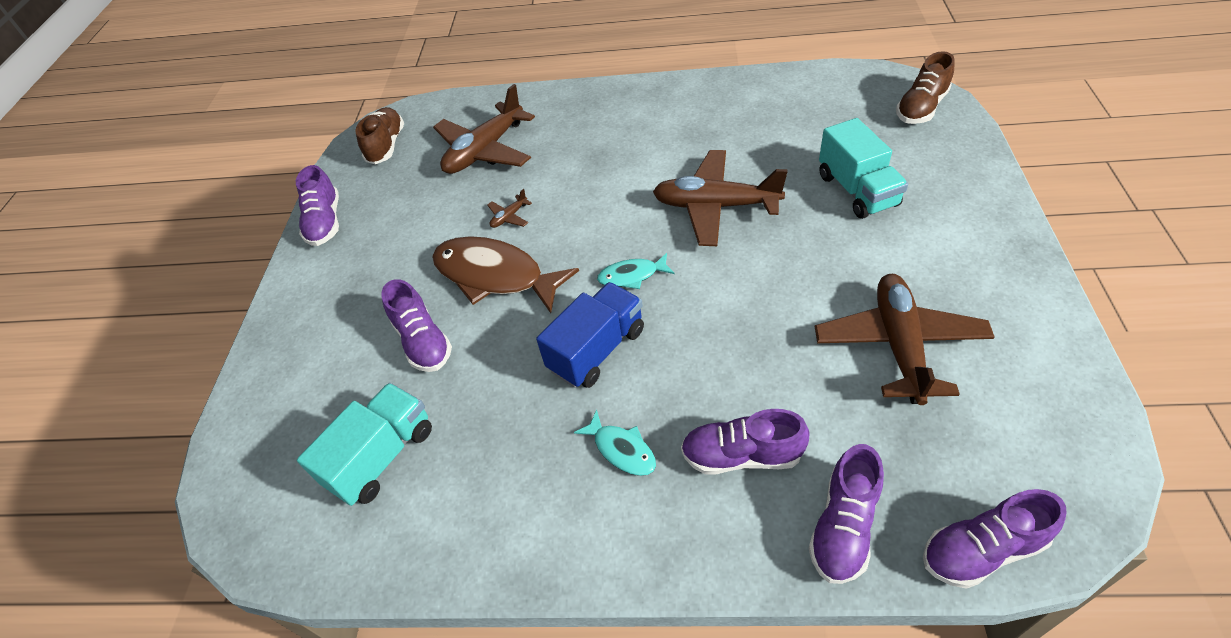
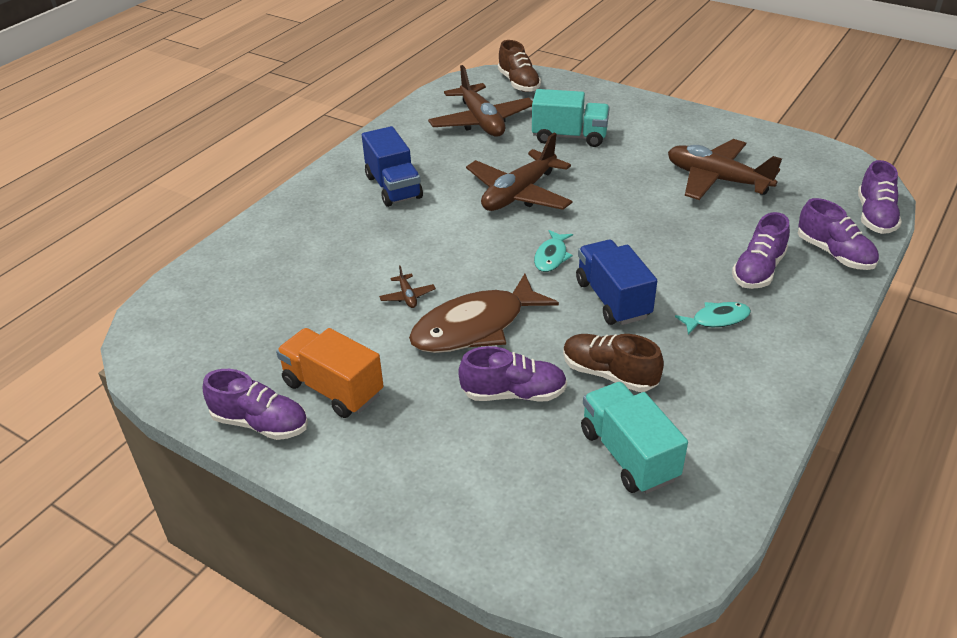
camera: 65 degrees left, 10 degrees down
(377, 237) = (333, 389): none -> orange truck
(386, 146) = (188, 345): brown shoe -> brown shoe (609, 374)
(485, 151) = (293, 282): brown plane -> brown plane (481, 121)
(654, 130) = (393, 187): none -> blue truck

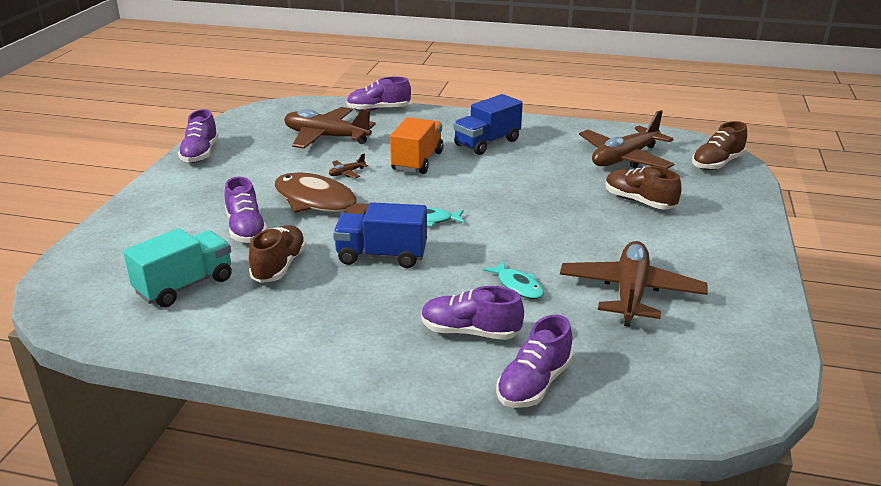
camera: 70 degrees right, 10 degrees down
(333, 389) = (237, 168): orange truck -> orange truck (417, 161)
(519, 194) = (517, 192): brown plane -> brown plane (326, 137)
(569, 137) = (639, 202): turquoise truck -> brown shoe
(612, 299) = (381, 256): blue truck -> blue truck turned 135 degrees counterclockwise
(717, 319) = (375, 313): turquoise fish -> turquoise fish (518, 286)
(875, 216) = (642, 416): purple shoe -> purple shoe (378, 109)

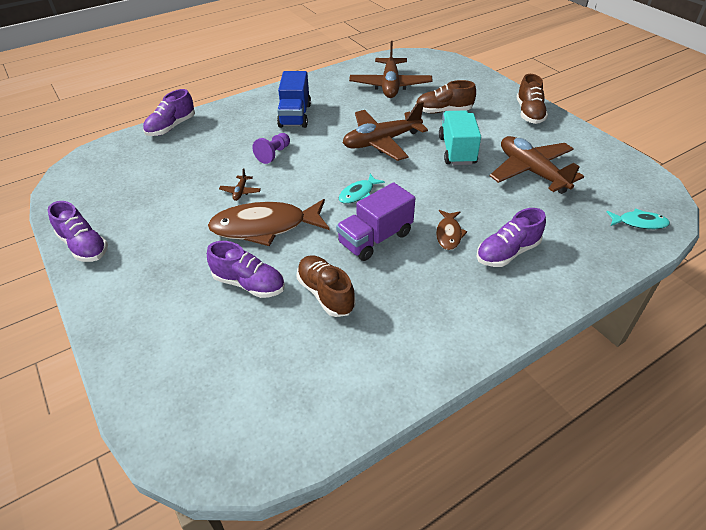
camera: 45 degrees left, 15 degrees up
(185, 285) = (288, 361): turquoise truck -> turquoise truck (457, 150)
(326, 137) = (171, 171): brown plane -> brown plane (381, 142)
(381, 256) = (375, 238): blue truck -> purple truck
(417, 161) = (274, 154): orange truck -> purple pawn
(446, 289) = (449, 234): none -> brown fish
(518, 286) = (479, 205): turquoise fish -> turquoise fish (639, 223)
(534, 384) = (584, 259): purple shoe -> none
(717, 163) = (438, 65): brown shoe -> brown shoe (529, 113)

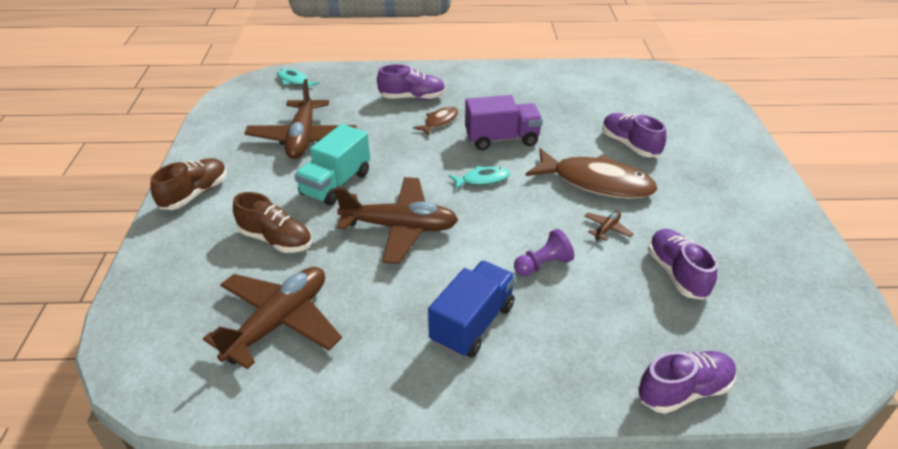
camera: 150 degrees left, 5 degrees down
(84, 246) = (796, 231): purple shoe -> purple shoe (676, 273)
(326, 294) = (571, 120): brown shoe -> none

